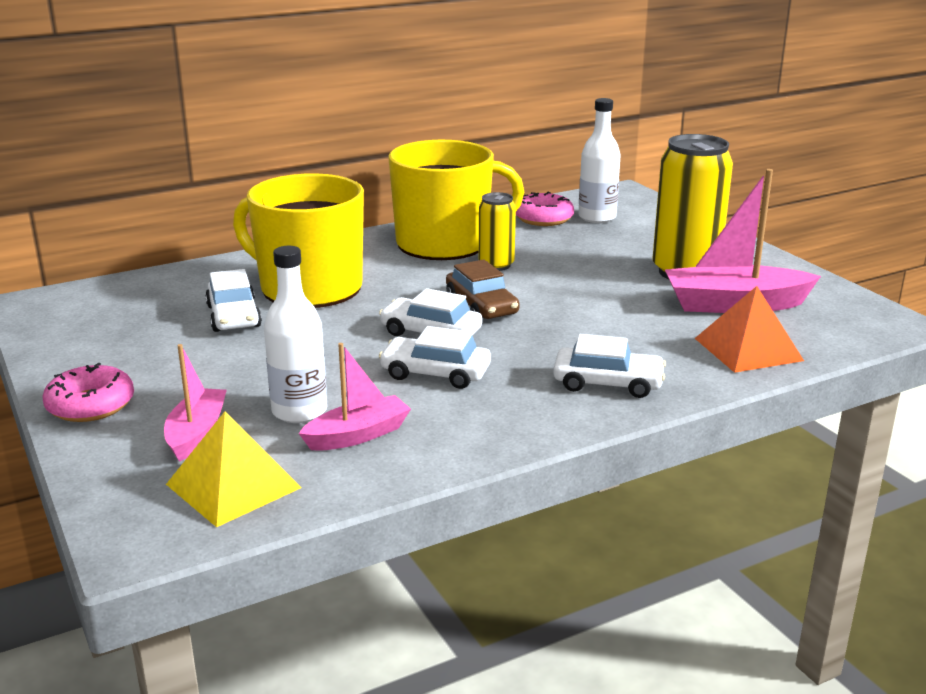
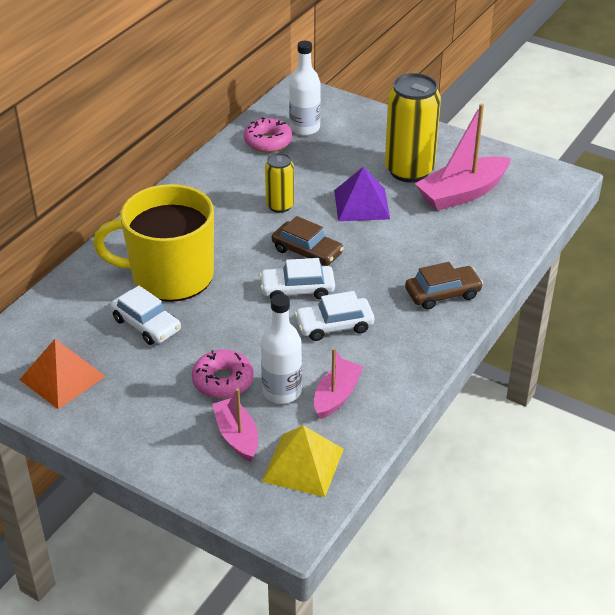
camera: 30 degrees left, 15 degrees up
(91, 405) = (139, 442): pink donut -> pink donut (223, 381)
(445, 244) = (223, 194): yellow mug -> none
(593, 285) = (361, 204): none -> purple pyramid
(608, 383) = (442, 294): white car -> brown car
(748, 349) = (499, 233): orange pyramid -> orange pyramid (62, 378)

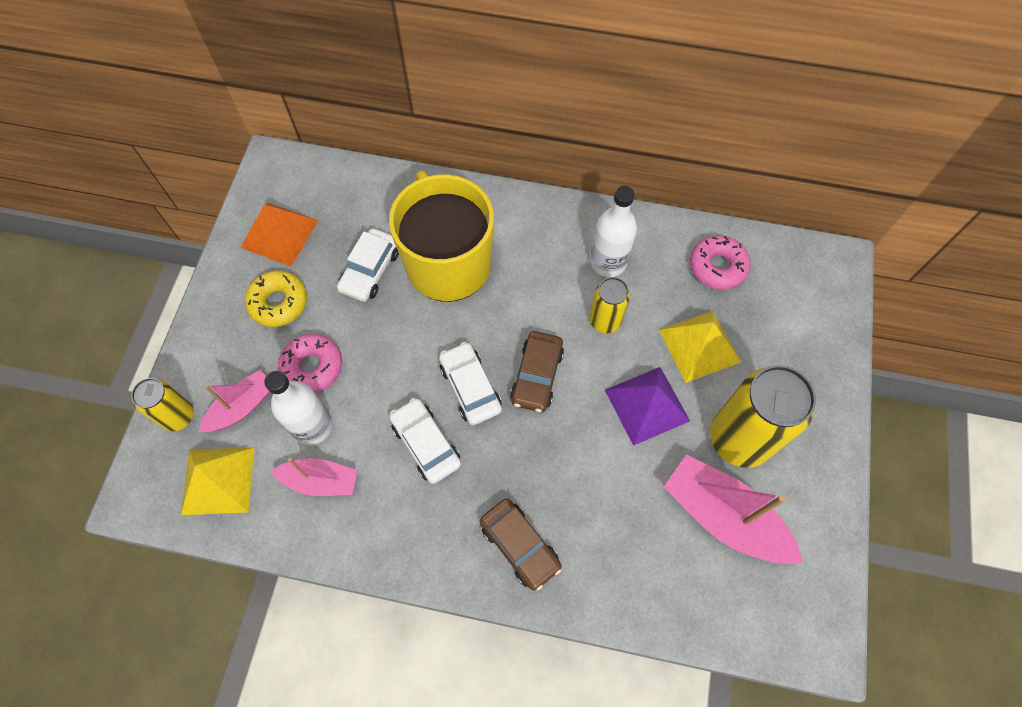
camera: 70 degrees right, 25 degrees up
(140, 392) = (278, 303): none -> yellow donut
(221, 484) = (178, 416): none -> yellow can
(304, 128) = (764, 295): white bottle -> white bottle (608, 262)
(327, 167) = (699, 345): none -> yellow pyramid

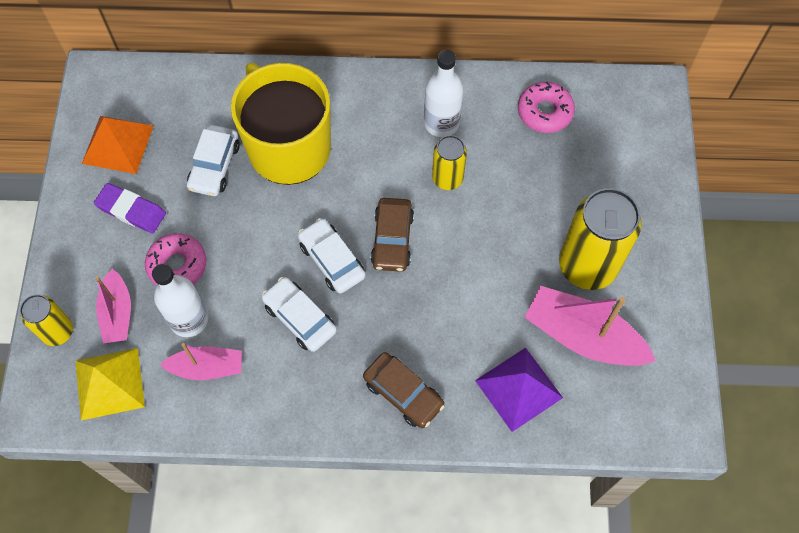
camera: 10 degrees left, 0 degrees up
(242, 407) = (117, 313): pink boat -> pink boat turned 135 degrees clockwise
(278, 303) = (131, 210): yellow donut -> purple eraser
(646, 405) = (498, 249): purple pyramid -> purple pyramid (518, 389)
(699, 345) = (539, 188): yellow pyramid -> none

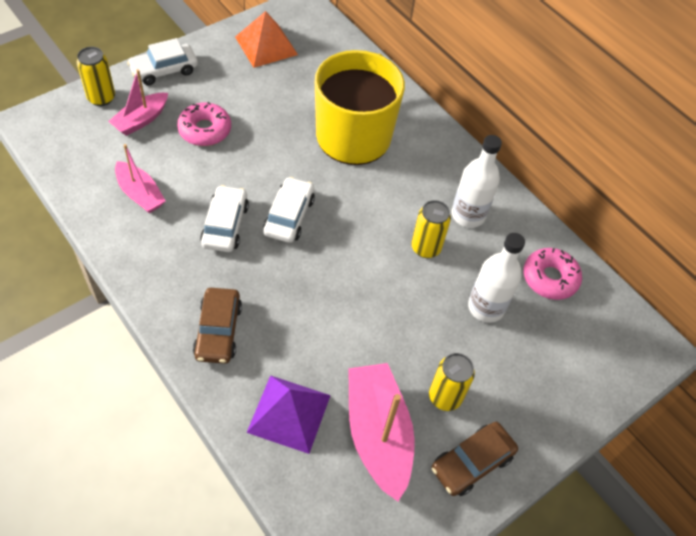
camera: 45 degrees right, 10 degrees down
(109, 383) = (85, 147): yellow pyramid -> none
(131, 210) = (224, 81): purple eraser -> none
(189, 319) = (169, 161): white bottle -> white bottle (486, 307)
(215, 166) = (299, 104): white car -> white car (164, 70)
(392, 239) = (341, 243): brown car -> brown car (472, 462)
(587, 266) = (445, 397): yellow can -> yellow can, size x0.54

